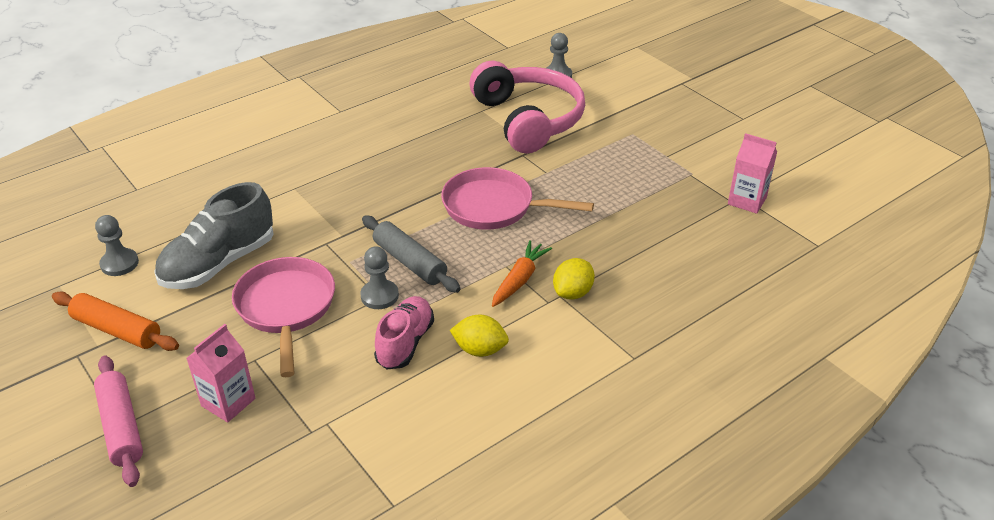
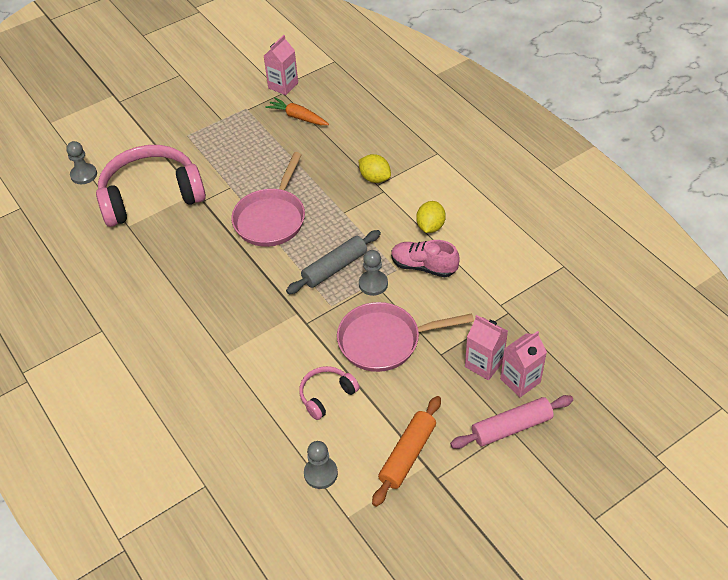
camera: 85 degrees left, 10 degrees up
(191, 439) = (520, 380): none -> pink carton
(219, 263) = (326, 395): grey shoe -> pink headphones
(519, 280) = (359, 205): orange carrot -> orange carrot (298, 117)

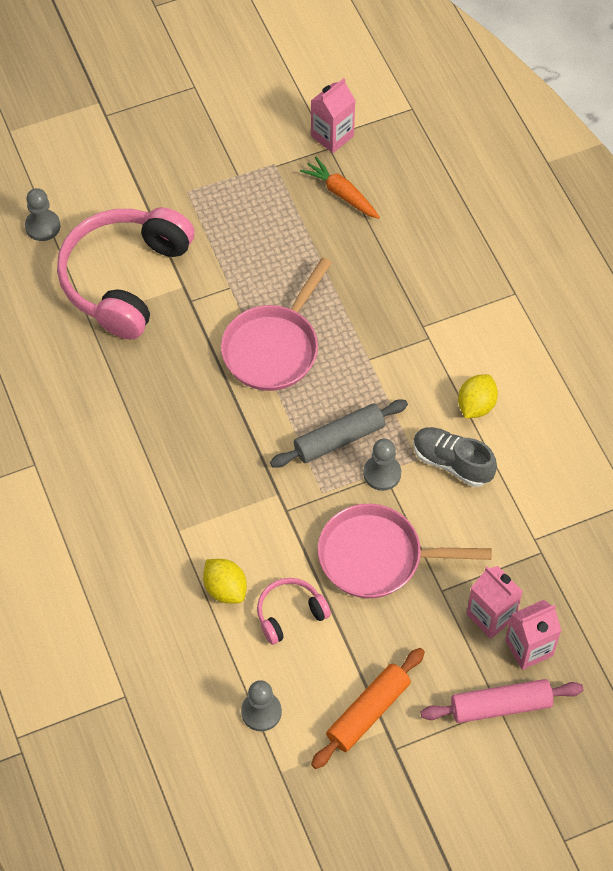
camera: 10 degrees right, 10 degrees up
(151, 196) = (125, 279): pink headphones -> pink headphones turned 60 degrees counterclockwise
(375, 178) = (422, 315): yellow lemon -> yellow lemon (225, 589)
(423, 266) = (452, 463): pink shoe -> grey shoe

